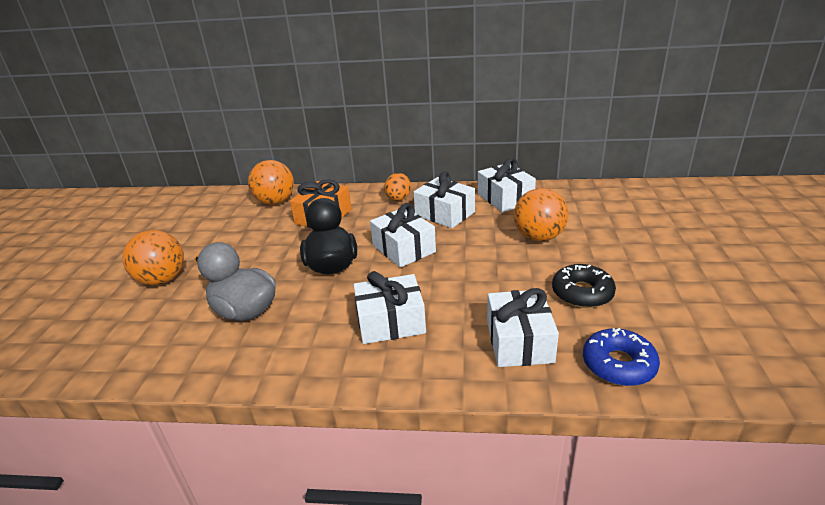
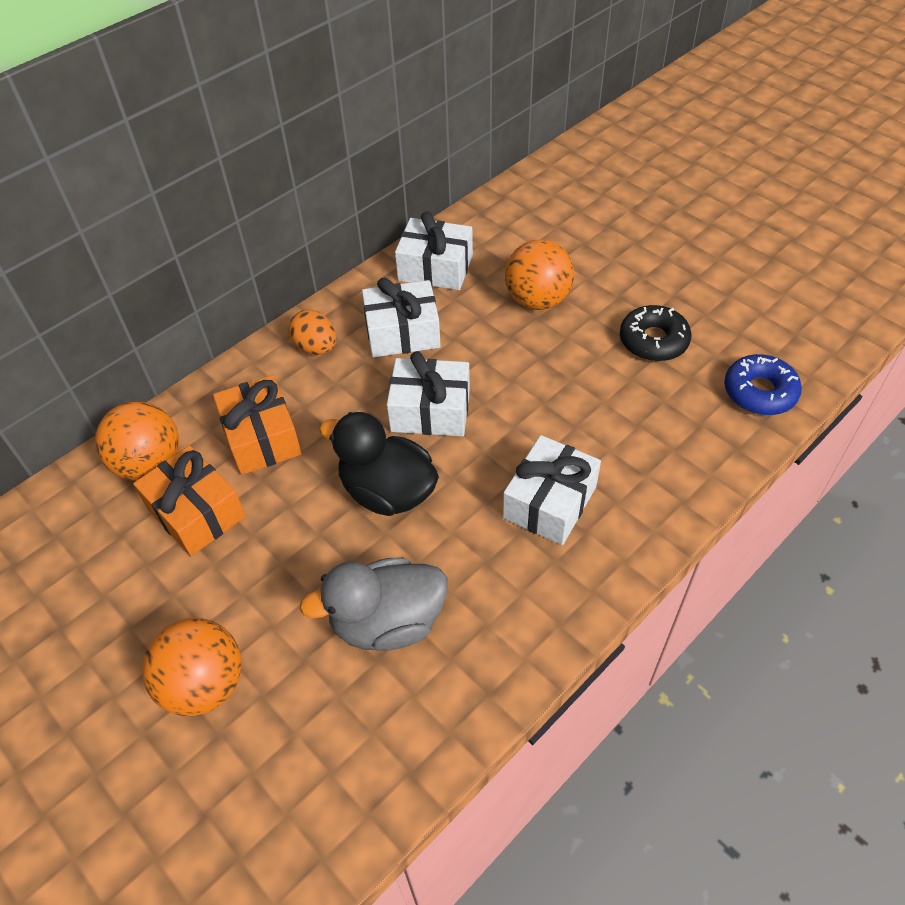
camera: 50 degrees left, 20 degrees up
(260, 226) = (196, 513): none -> orange gift
(519, 341) = (673, 430): white gift -> none

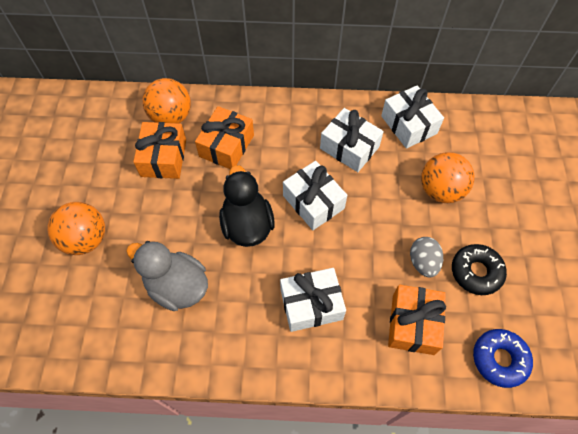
camera: 45 degrees right, 10 degrees up
(316, 347) = (300, 120): orange egg -> none
(601, 373) = (423, 262): none -> grey egg
(659, 431) = (413, 324): none -> orange gift

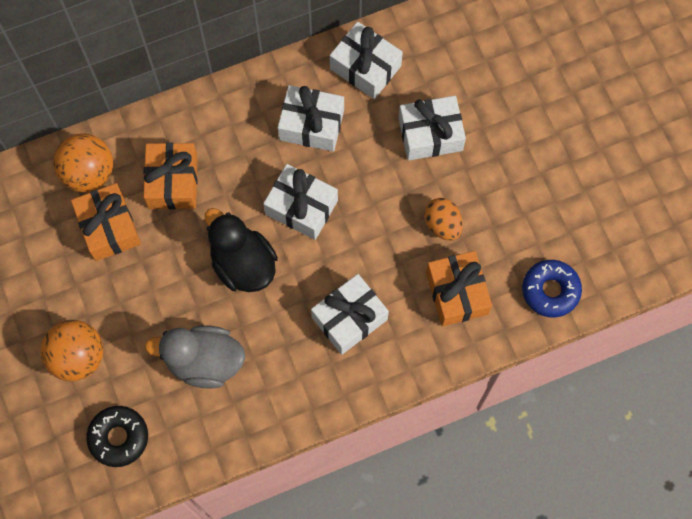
camera: 25 degrees left, 10 degrees up
(423, 262) = (442, 224): grey egg -> orange egg
(440, 190) = (430, 134): orange ball -> white gift
(476, 272) = (499, 211): black donut -> black donut (119, 437)

